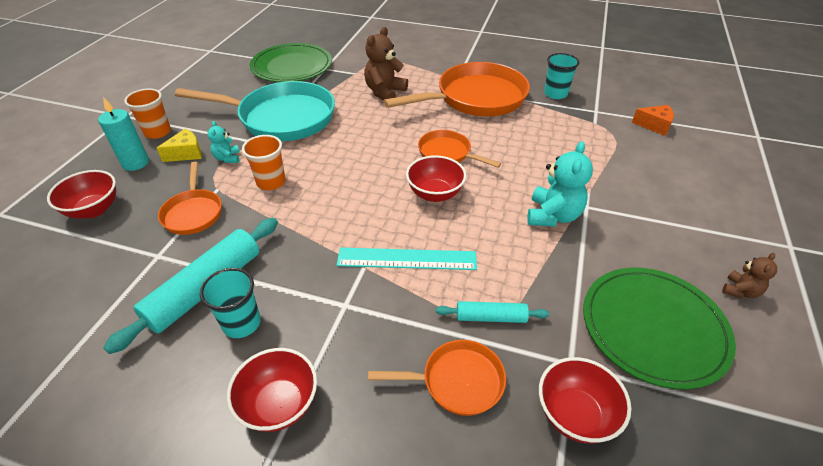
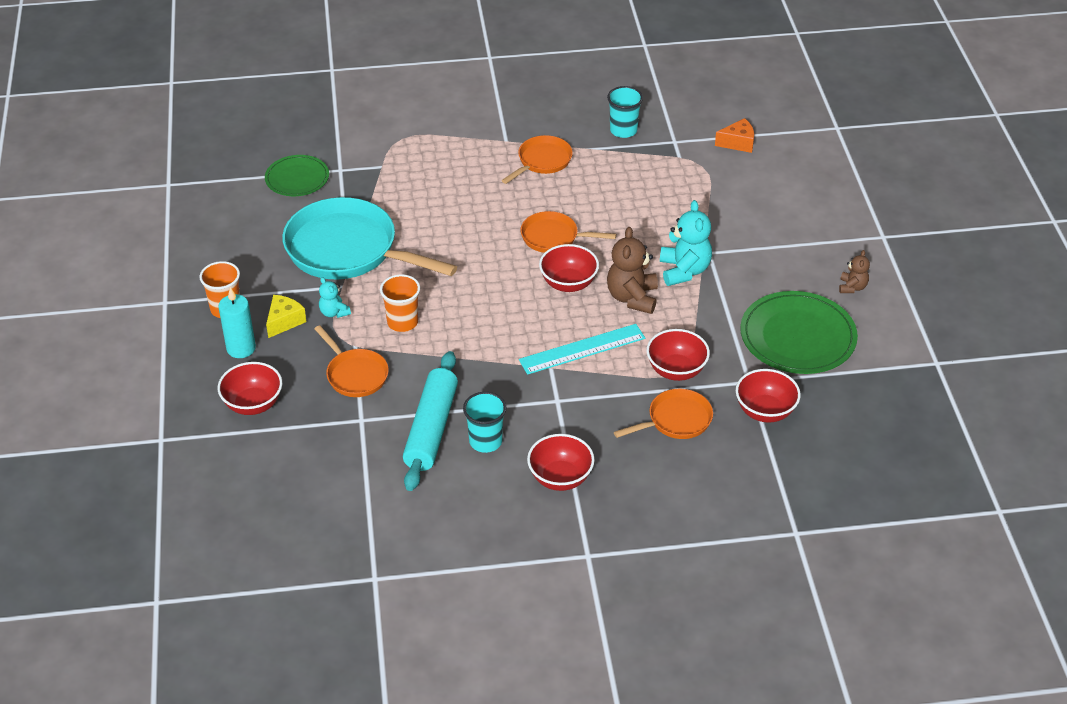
camera: 25 degrees left, 0 degrees up
(281, 118) = (348, 250): turquoise pan -> turquoise pan turned 135 degrees counterclockwise
(292, 66) = (297, 178): green plate -> green plate, size x0.61
(385, 92) = (437, 182): brown teddy bear -> brown teddy bear (632, 298)
(476, 98) = (542, 161): orange pan -> orange pan, size x0.51
(491, 317) = (676, 370): turquoise rolling pin -> red bowl

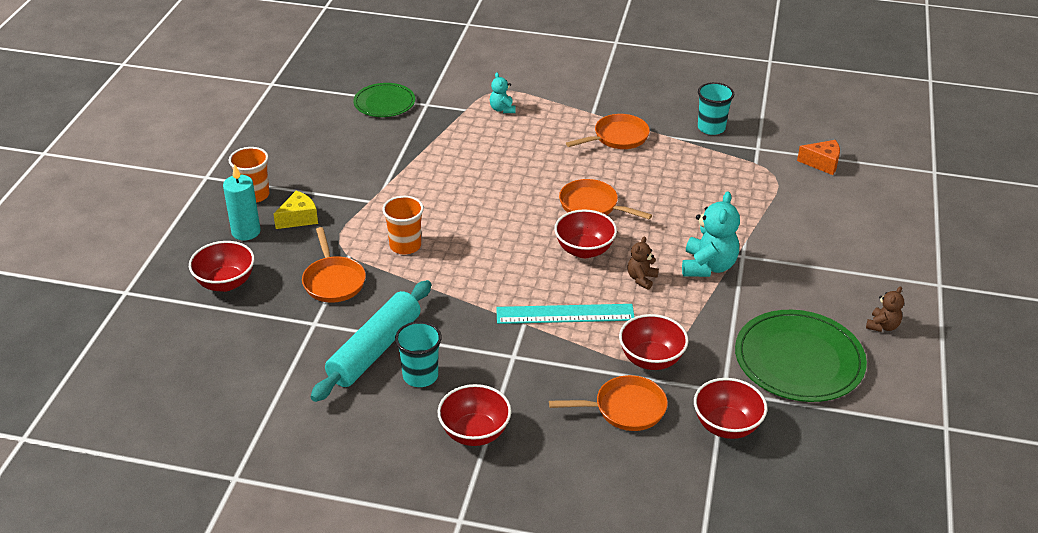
camera: 20 degrees right, 5 degrees down
(334, 312) = (348, 222): turquoise teddy bear -> turquoise teddy bear (502, 109)
(348, 250) = (393, 172): turquoise pan -> none
(632, 298) = (641, 279): brown teddy bear -> brown teddy bear, size x0.55

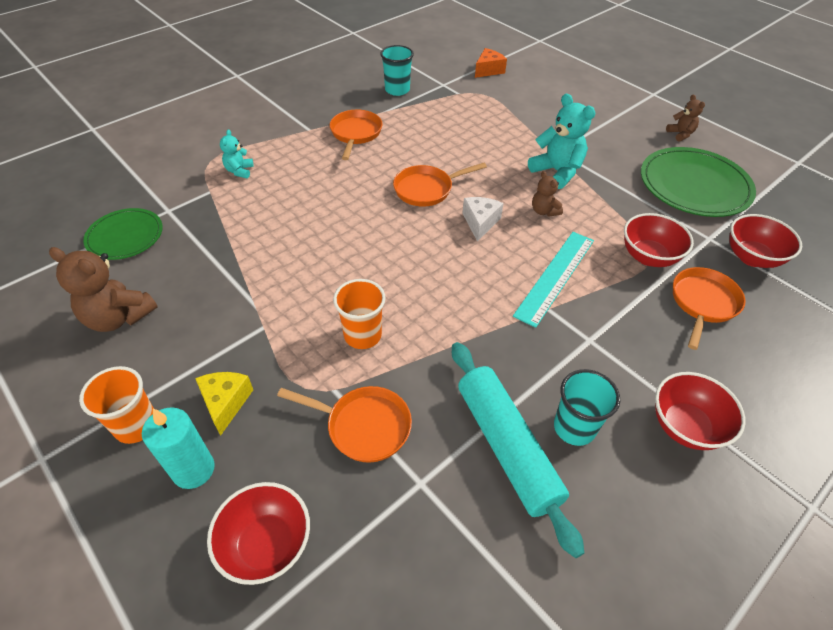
camera: 55 degrees left, 10 degrees up
(319, 142) = (119, 317): none -> brown teddy bear
(502, 109) = (239, 171): turquoise teddy bear -> turquoise teddy bear turned 75 degrees clockwise
(584, 250) = (480, 223): red bowl -> white cheese

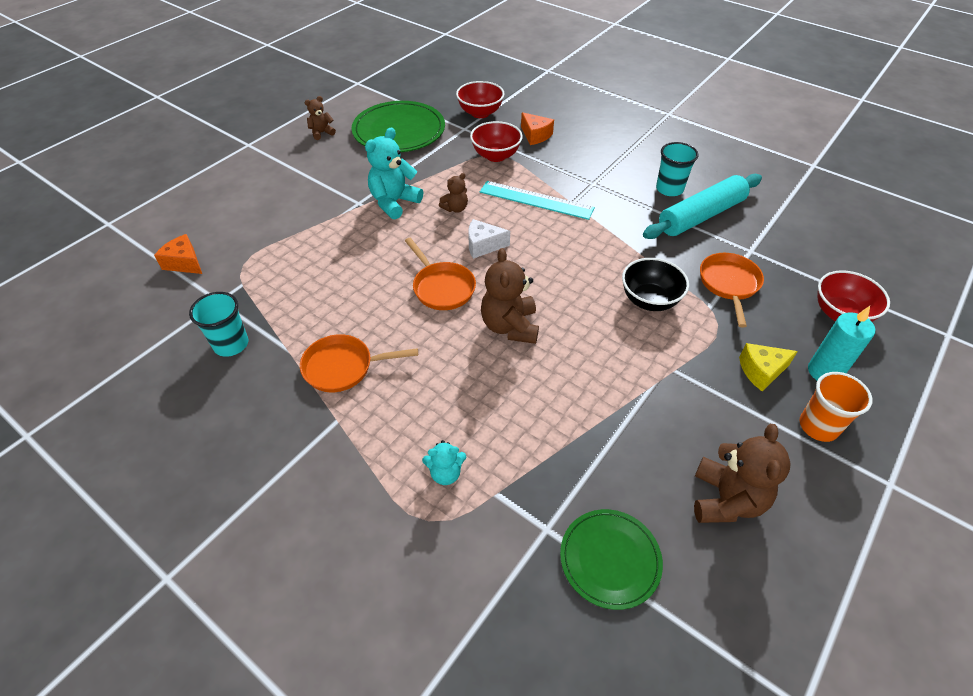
camera: 100 degrees left, 0 degrees up
(362, 335) = (649, 300): orange cup -> black bowl
(364, 223) = (510, 326): none -> brown teddy bear
(685, 426) = (642, 148): red bowl -> none
(703, 303) = (535, 135): orange pan -> orange cheese

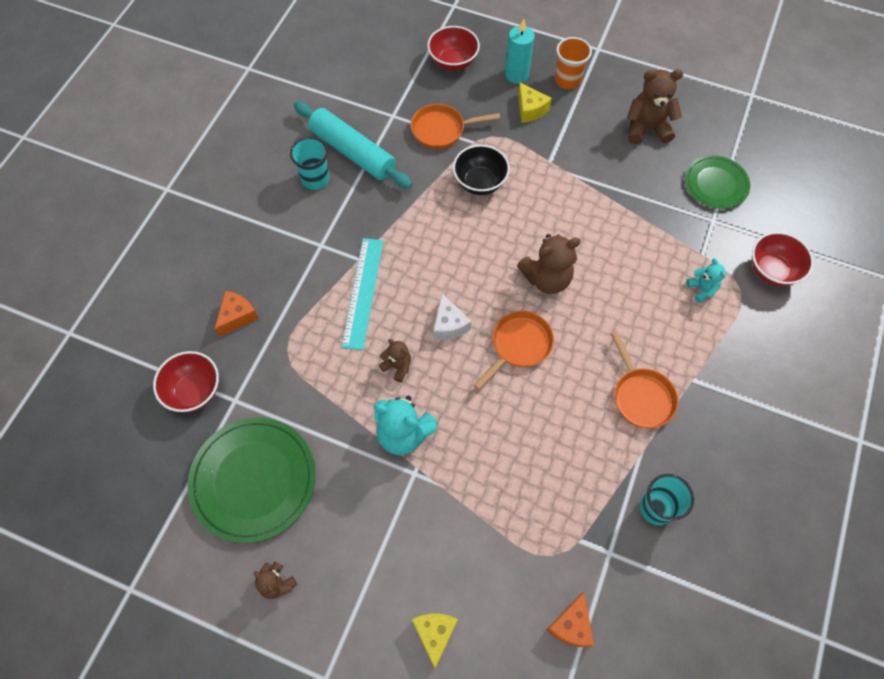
camera: 105 degrees left, 15 degrees up
(236, 193) = (435, 634): none -> yellow cheese
(496, 156) = (288, 350): red bowl -> red bowl (772, 270)

